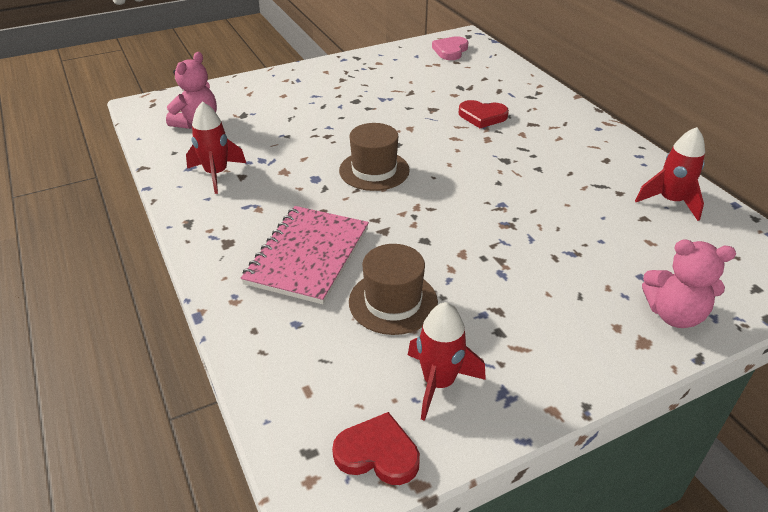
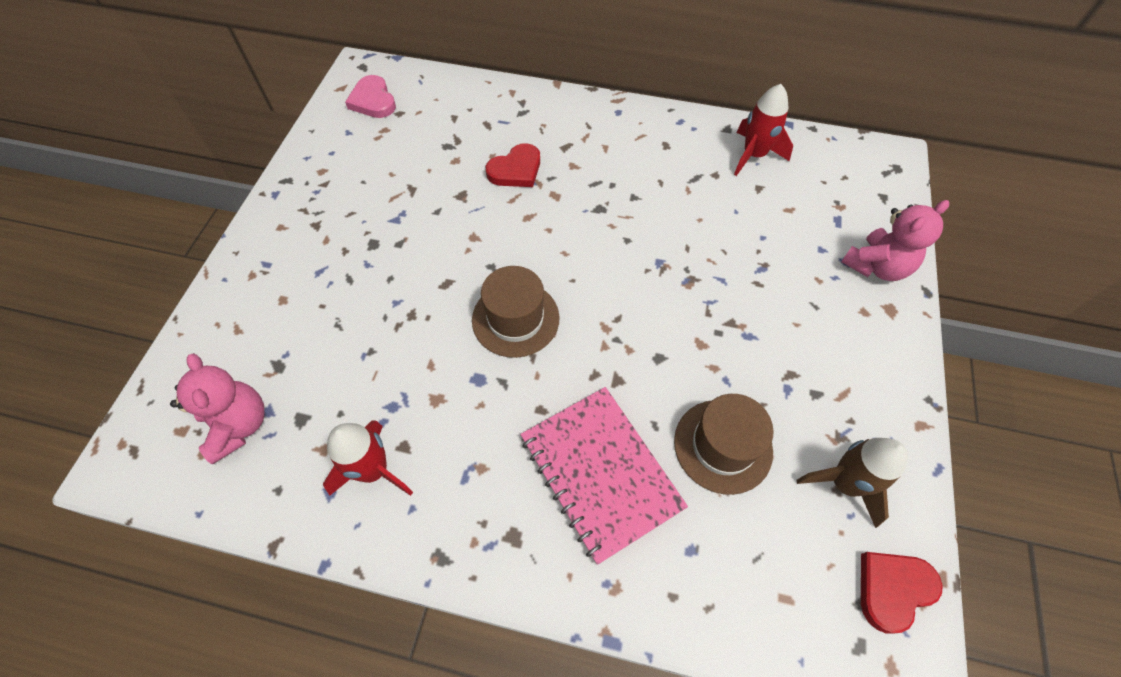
camera: 50 degrees left, 20 degrees up
(438, 383) = (844, 484): red rocket -> brown rocket

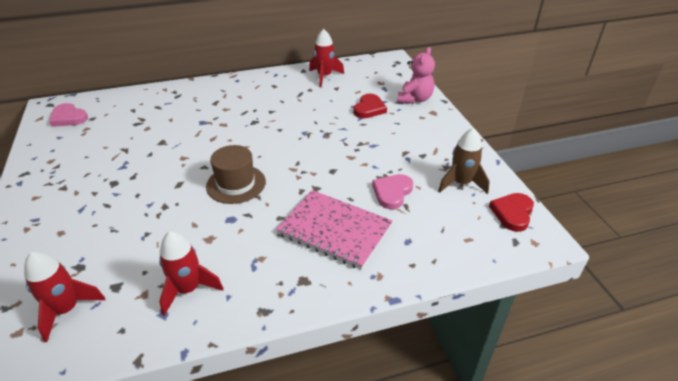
camera: 30 degrees left, 20 degrees down
(238, 425) = (67, 309): pink teddy bear -> red rocket
(516, 170) = (190, 121): red heart -> red heart (369, 109)
(723, 446) = (392, 192): brown hat -> pink heart

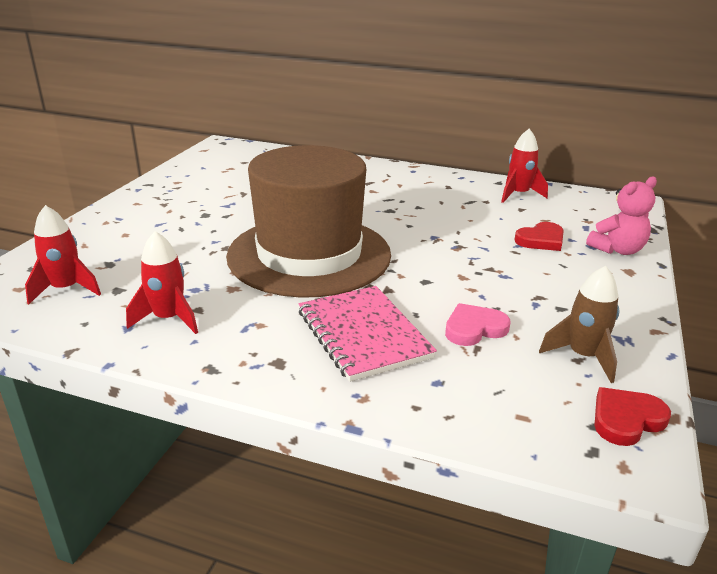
camera: 35 degrees right, 10 degrees down
(68, 118) = (226, 156): pink heart -> none
(236, 184) = (309, 255): brown hat -> brown hat, size x2.24

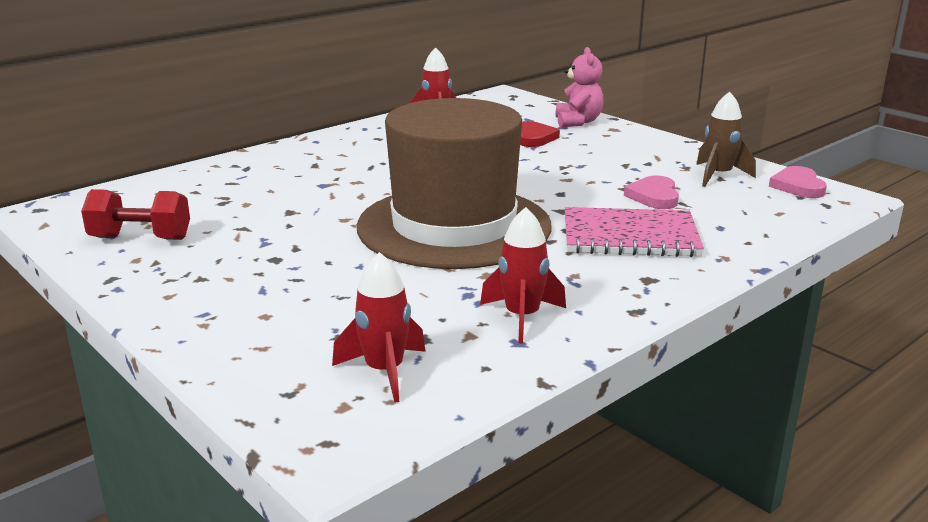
camera: 60 degrees left, 5 degrees down
(205, 174) = (141, 238): none -> red dumbbell
(626, 419) = (798, 186): red heart -> pink heart

